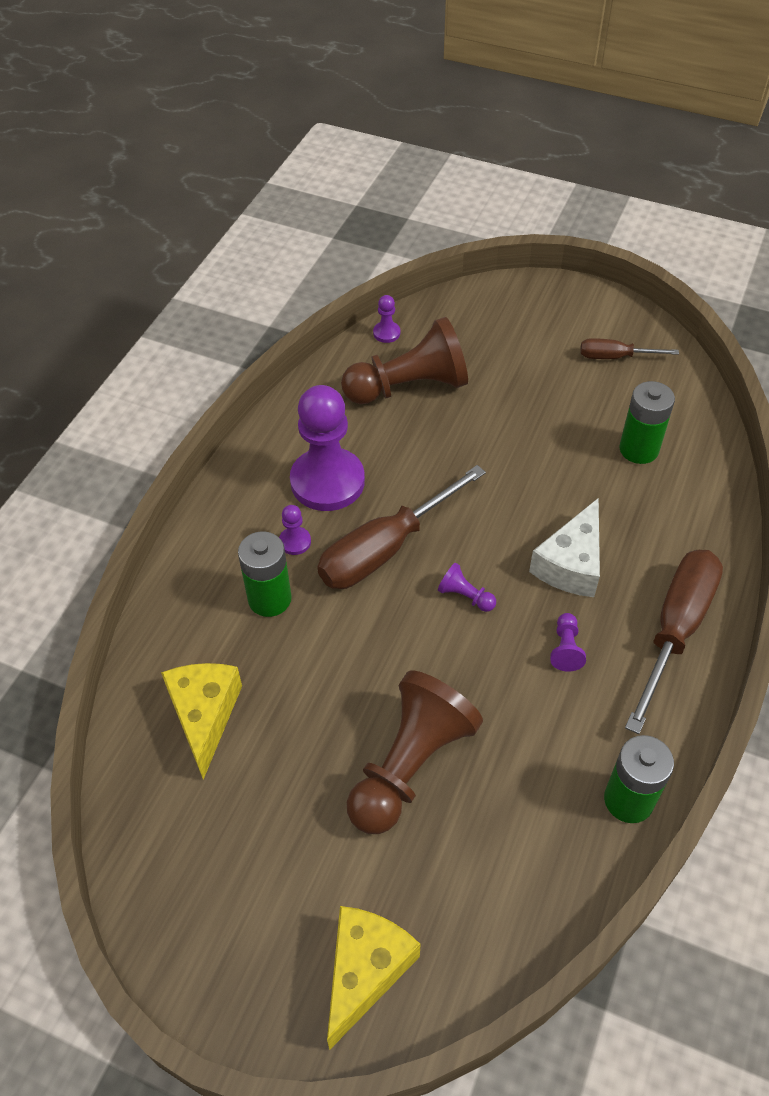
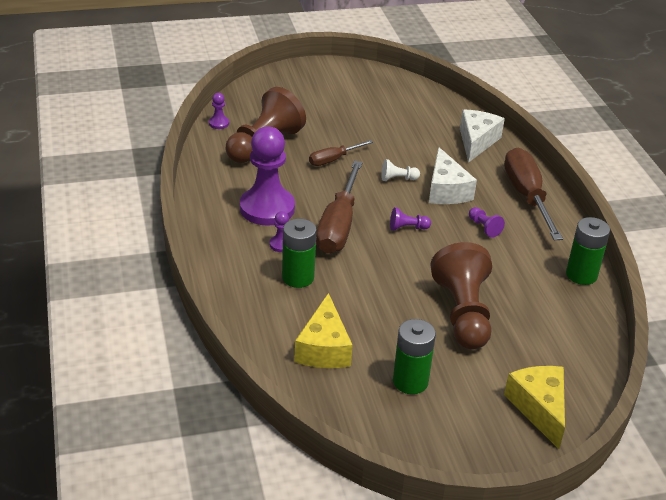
camera: 40 degrees left, 15 degrees down
(204, 715) = (324, 348): yellow cheese -> yellow cheese turned 135 degrees counterclockwise
(524, 515) = (398, 179): none -> white pawn
(615, 357) = (366, 89): brown screwdriver -> brown screwdriver (333, 160)
(639, 449) = (425, 127): green battery -> green battery (410, 381)
(689, 506) = (476, 142): none -> white cheese

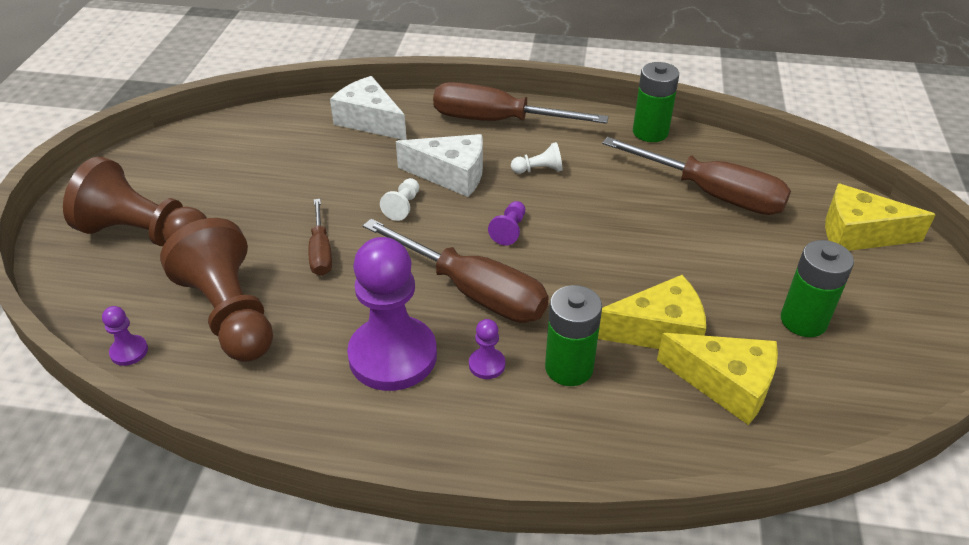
camera: 65 degrees left, 5 degrees up
(354, 311) = (658, 331): none -> yellow cheese
(463, 313) = (690, 237): brown pawn -> brown pawn (146, 235)
(484, 227) = (539, 170): purple pawn -> white pawn
(525, 319) = (712, 194): none -> brown screwdriver

